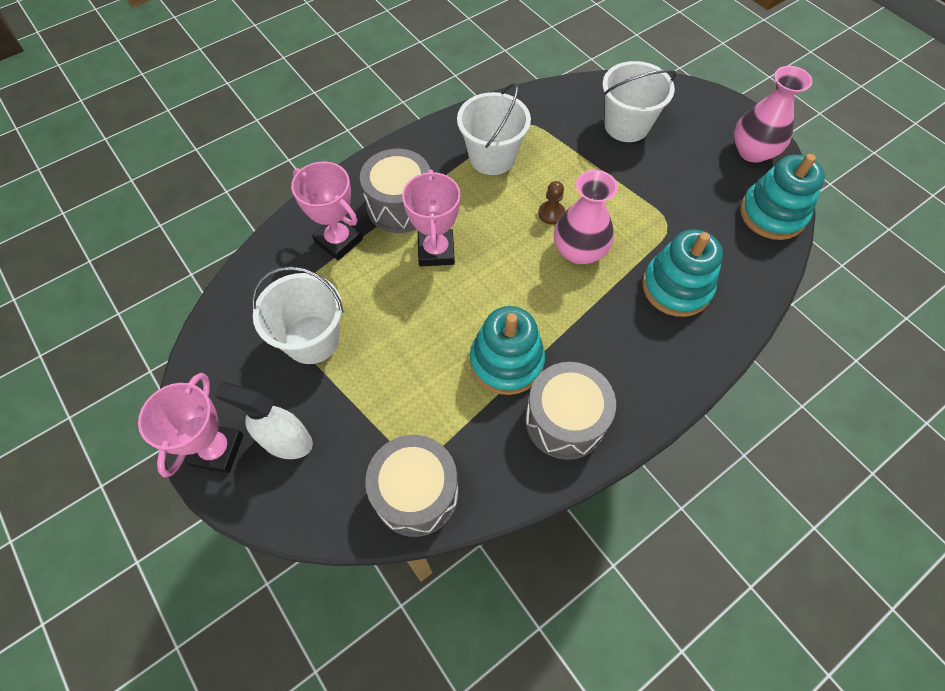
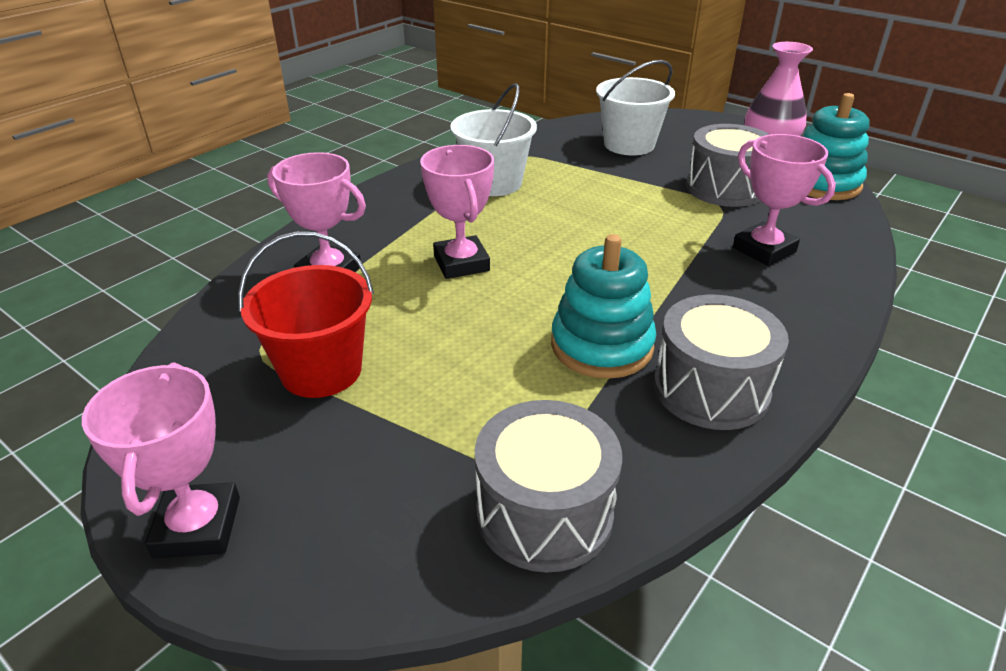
camera: 15 degrees left, 25 degrees down
(286, 441) = (314, 492): white spray bottle -> none
(312, 339) = (321, 370): white bucket -> red bucket
(400, 206) = (399, 233): grey drum -> grey drum (725, 188)
(551, 213) = (585, 215): brown pawn -> none
(579, 251) = (635, 238): pink vase -> none
(676, 287) = (764, 250): turquoise stacking toy -> pink trophy

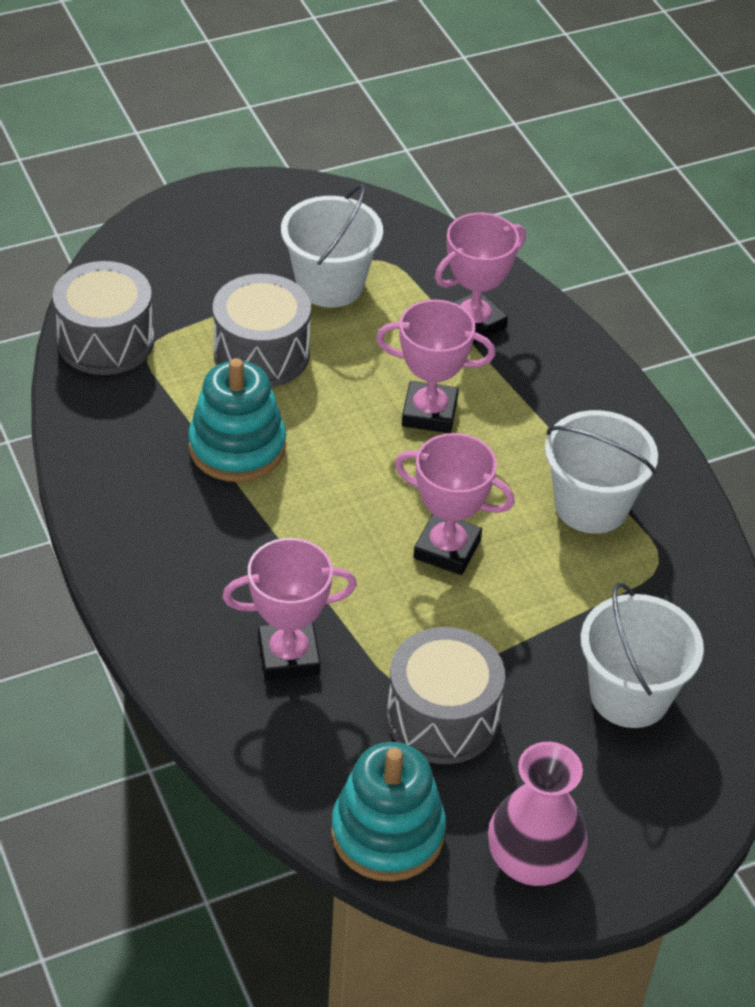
camera: 115 degrees right, 10 degrees up
(198, 527) = (218, 203): pink trophy -> pink trophy (447, 549)
(321, 370) = (330, 284): red bucket -> white bucket
(710, 389) = (137, 482): grey drum -> grey drum (261, 353)

